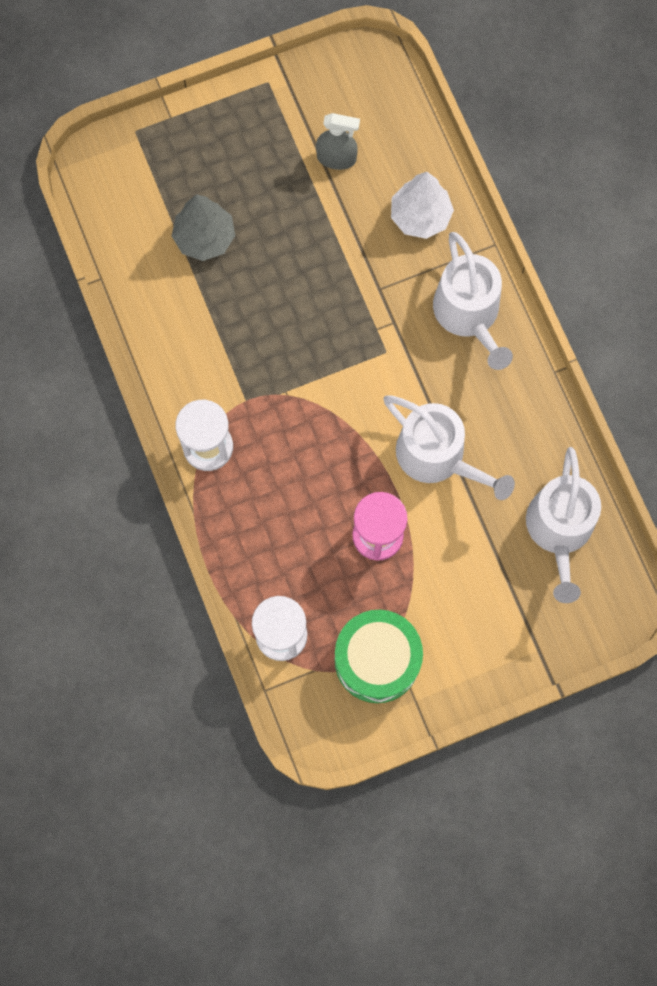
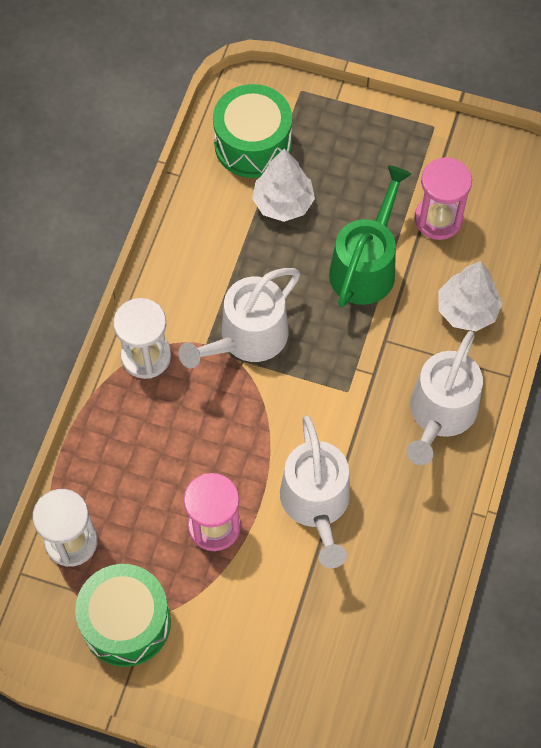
camera: 40 degrees right, 10 degrees down
(137, 207) = (253, 144): none -> green drum
(204, 238) = (283, 203): grey tree -> white tree
(314, 241) = (365, 266): none -> green watering can
(336, 158) = (438, 219): grey spray bottle -> pink hourglass
(559, 530) = (365, 641): white watering can -> white watering can (247, 338)

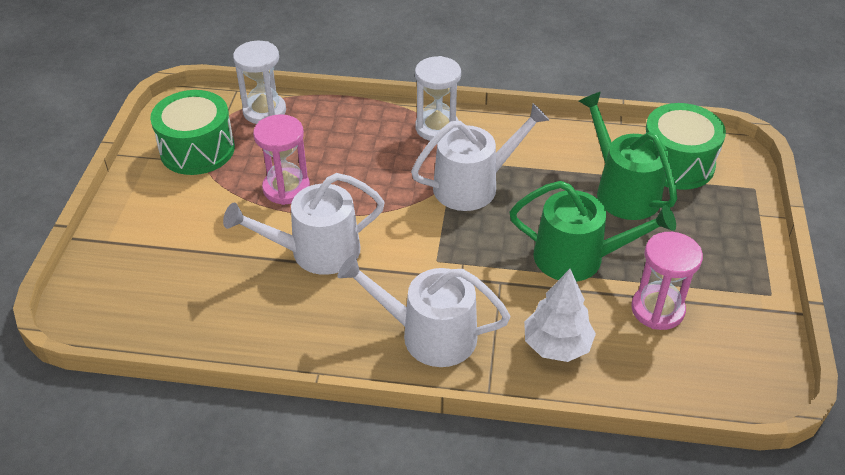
camera: 80 degrees right, 20 degrees down
(247, 338) = (473, 185): white watering can -> white watering can turned 120 degrees clockwise
(283, 203) = (623, 191): white tree -> green watering can

